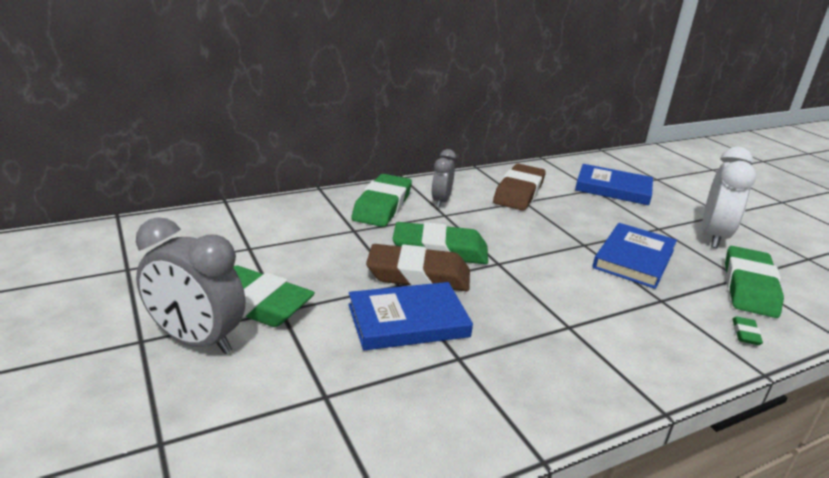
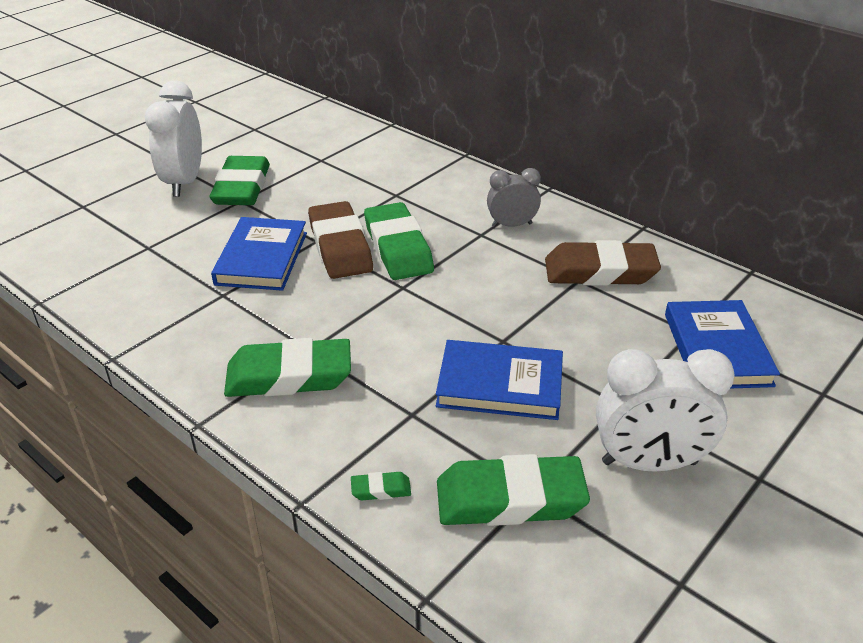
camera: 70 degrees right, 10 degrees up
(196, 341) = (184, 182): grey clock -> white clock
(382, 206) = (462, 195): green eraser -> green eraser (289, 376)
(408, 321) = (262, 258): blue book -> blue book turned 45 degrees clockwise

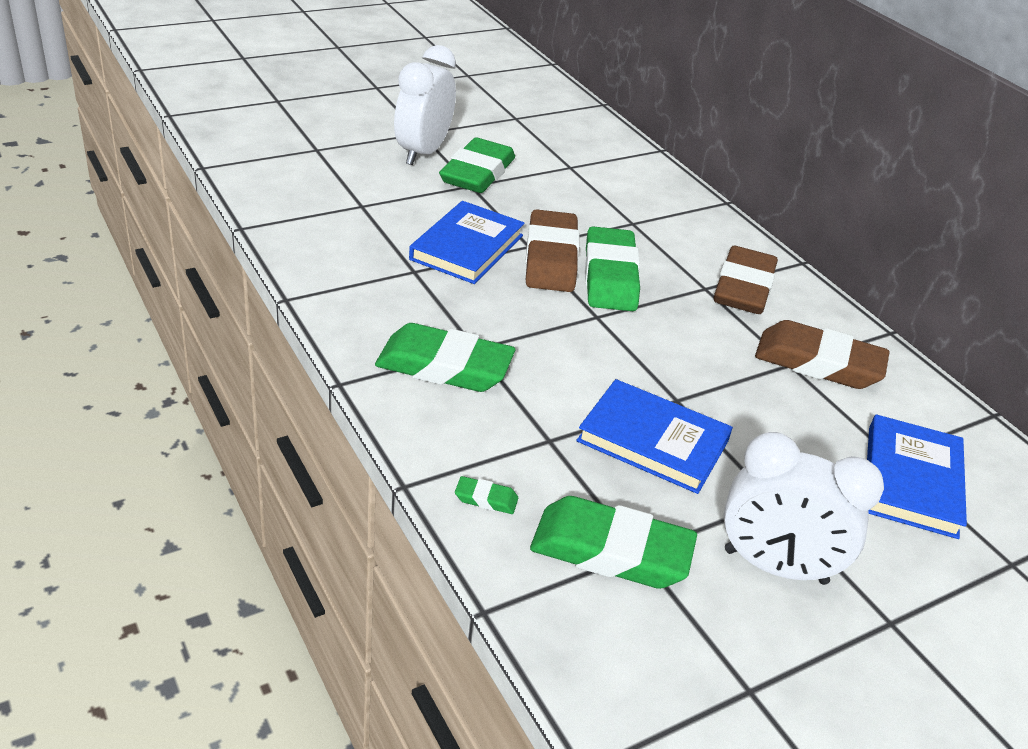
camera: 15 degrees right, 0 degrees up
(512, 225) = (743, 288): grey clock -> brown eraser

